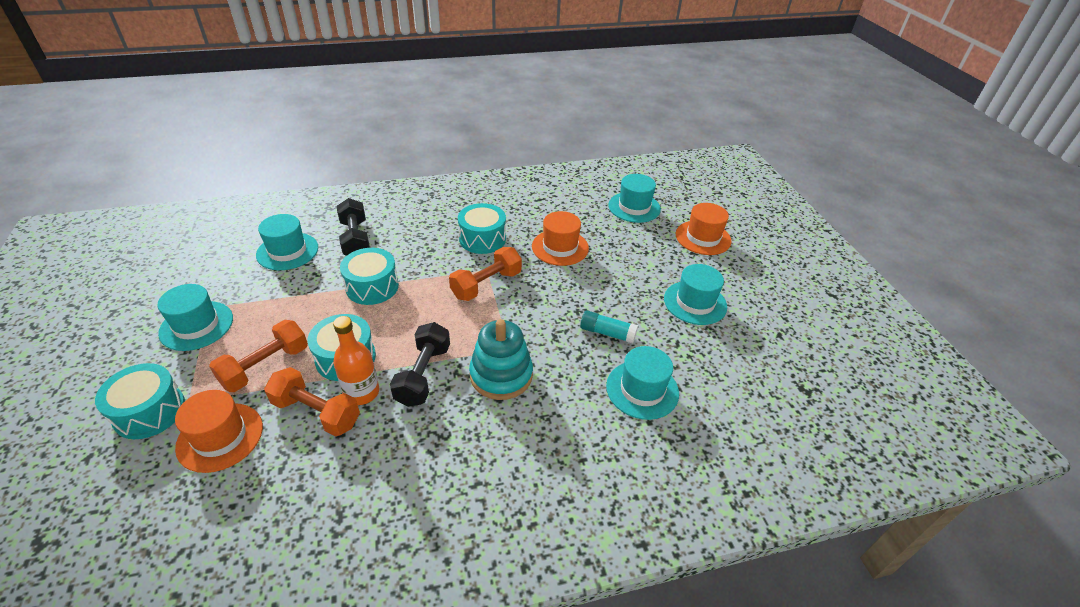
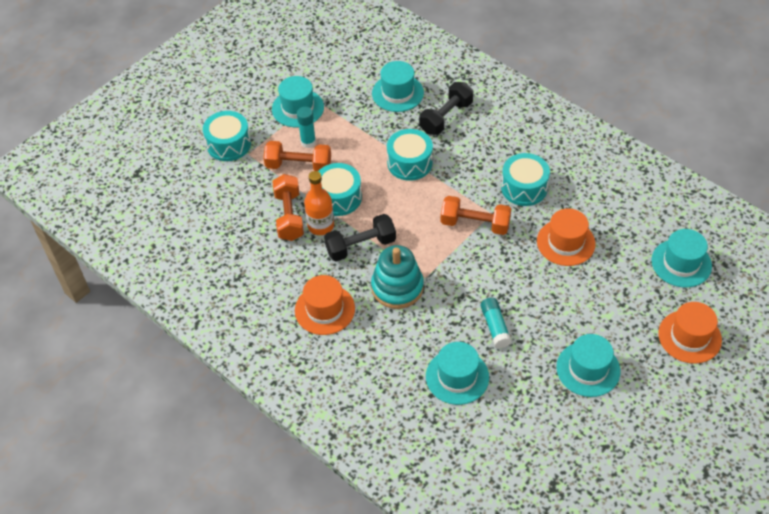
camera: 60 degrees right, 10 degrees up
(220, 437) = (239, 187): orange hat -> orange hat (325, 309)
(248, 342) = (308, 142): none -> turquoise glue stick

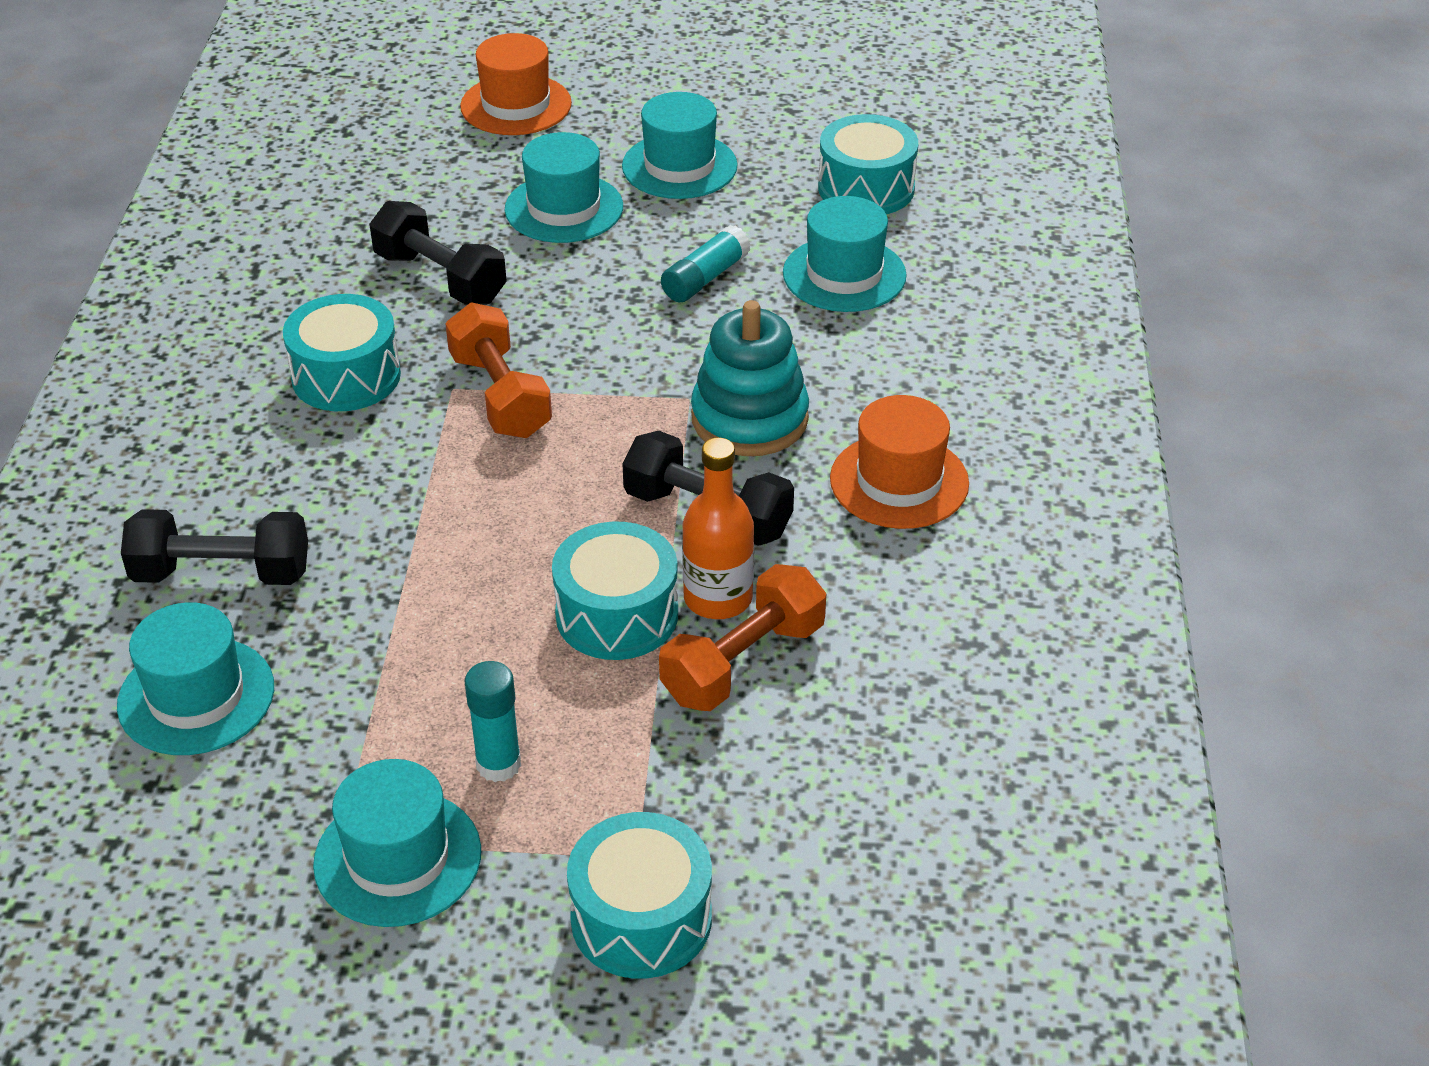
camera: 130 degrees left, 10 degrees down
(298, 166) = (588, 735): orange dumbbell -> none
(409, 163) = (416, 559): turquoise drum -> turquoise drum (866, 188)
(565, 242) = (440, 278): orange hat -> black dumbbell
(681, 263) = (370, 155): turquoise hat -> turquoise hat (564, 208)

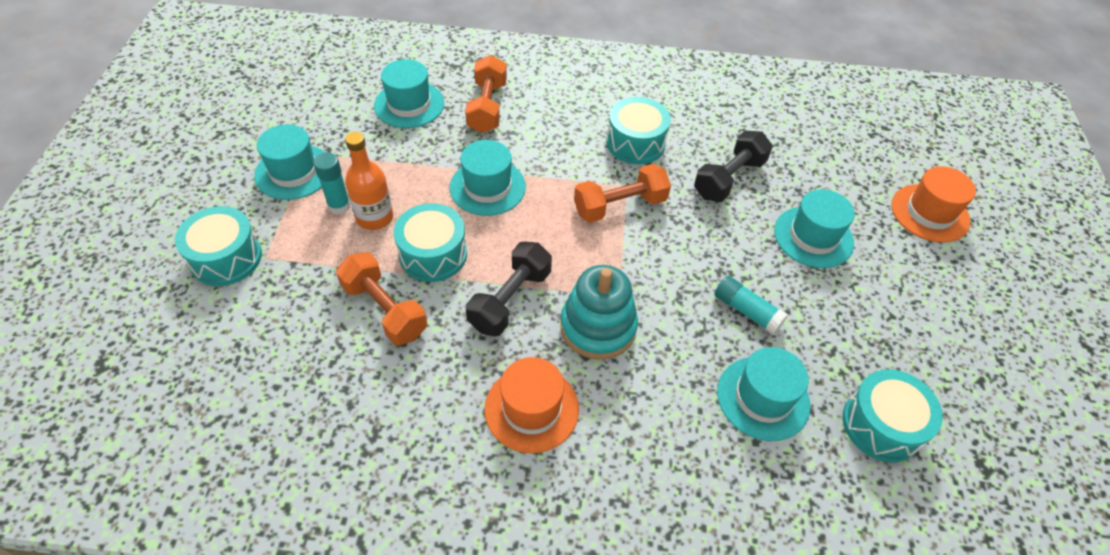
camera: 90 degrees right, 10 degrees up
(222, 573) = (487, 107): black dumbbell -> orange dumbbell
(679, 166) = (880, 302): turquoise hat -> turquoise hat (487, 187)
(718, 598) = (438, 301): orange bottle -> orange bottle (375, 217)

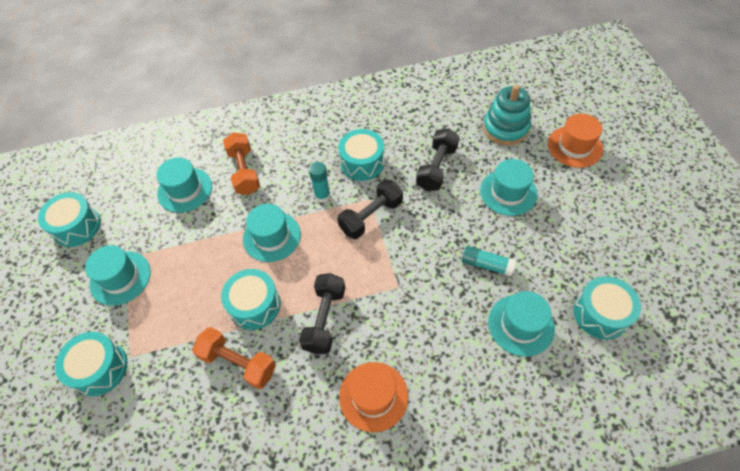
camera: 15 degrees left, 5 degrees up
(271, 103) = (77, 226): none -> turquoise drum
(339, 206) = (168, 293): turquoise glue stick -> turquoise glue stick (322, 196)
(375, 217) = (199, 292): orange bottle -> none
(598, 327) = (393, 316): turquoise stacking toy -> turquoise stacking toy (505, 128)
(620, 206) = (371, 216): orange dumbbell -> black dumbbell

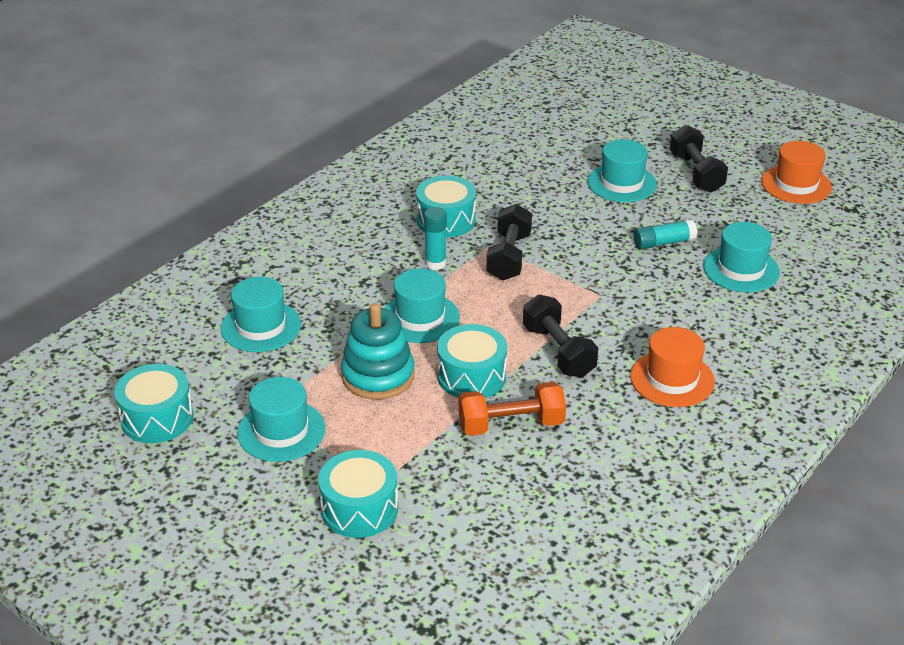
camera: 40 degrees left, 20 degrees down
(244, 171) = (316, 281): orange dumbbell -> none
(436, 168) = (530, 193): black dumbbell -> black dumbbell (696, 173)
(505, 128) = (562, 137): turquoise stacking toy -> turquoise stacking toy (378, 376)
(574, 146) = (643, 126): orange hat -> orange hat (796, 184)
(600, 314) = (796, 232): turquoise drum -> none

